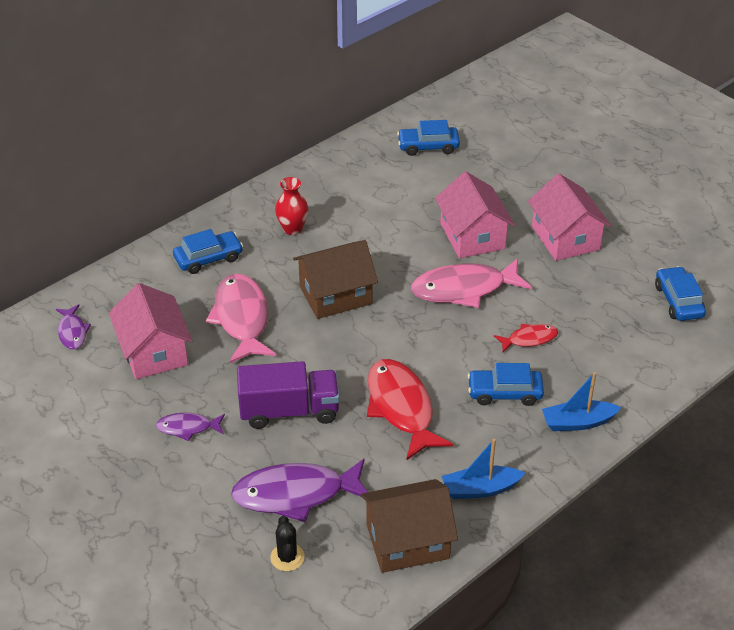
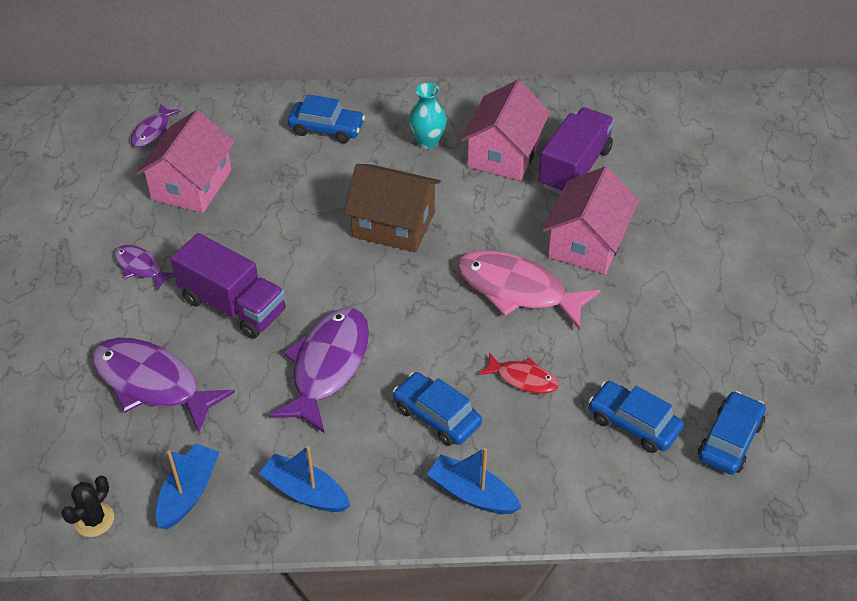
camera: 40 degrees right, 5 degrees up
(242, 318) = (291, 198): pink fish -> none
(287, 557) = (82, 434): black cactus -> black cactus (94, 520)
(292, 229) = (427, 142): red vase -> turquoise vase
(401, 408) = (327, 366): red fish -> purple fish
(407, 541) = (188, 493): brown house -> blue boat
(410, 194) = (574, 168): none -> purple truck
(428, 146) = (646, 131): blue car -> blue car (633, 423)
(565, 238) = (682, 300): pink house -> pink house (504, 154)

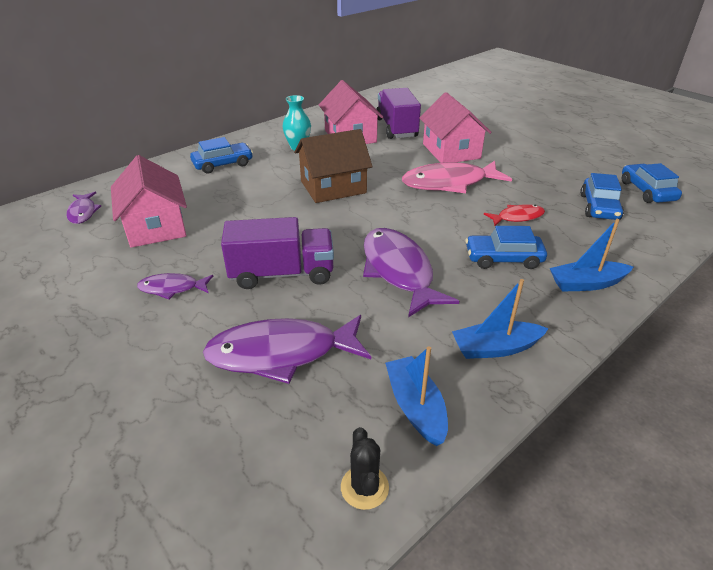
camera: 40 degrees left, 10 degrees down
(633, 423) = (599, 207): blue car -> blue car turned 75 degrees counterclockwise

